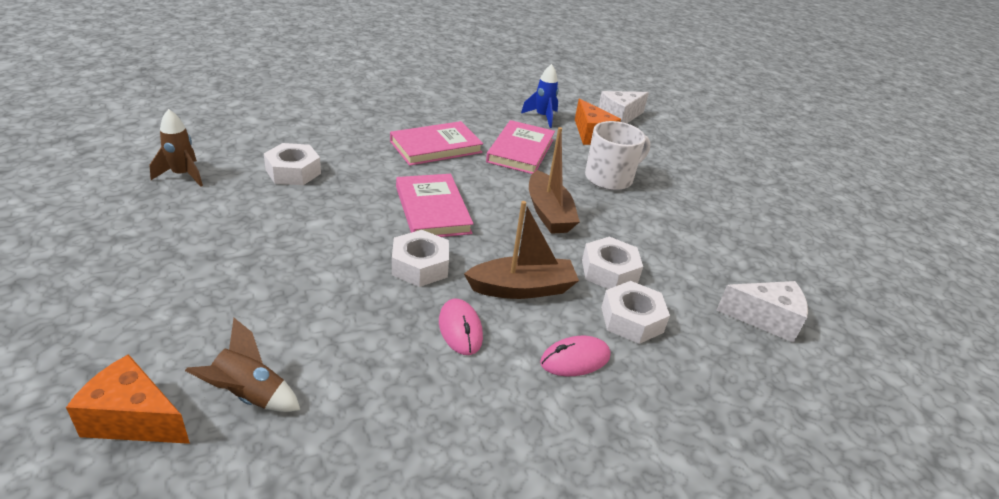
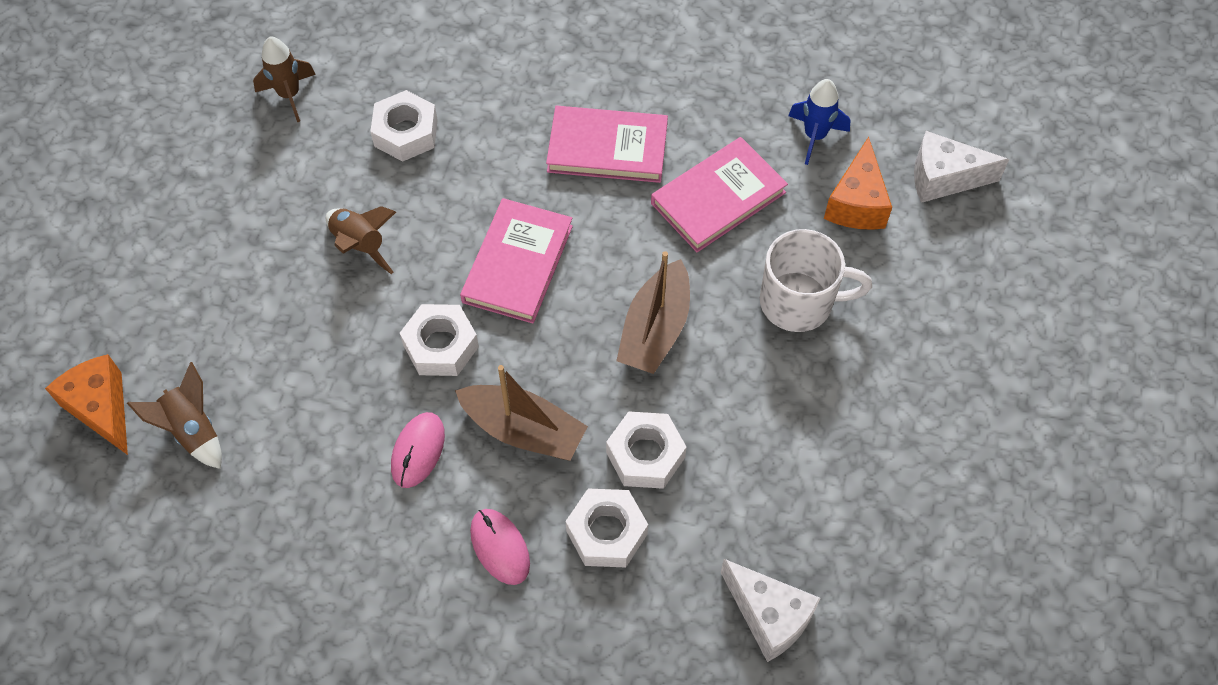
camera: 40 degrees right, 25 degrees up
(308, 233) = (360, 245): none -> brown rocket
(575, 359) = (500, 547): pink mouse -> pink mouse turned 45 degrees clockwise

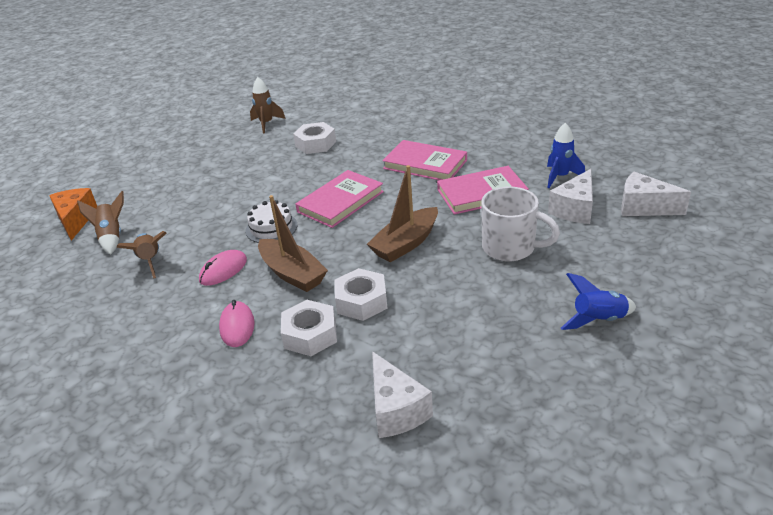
camera: 25 degrees right, 25 degrees down
(360, 245) = (259, 181): brown rocket -> brown rocket (150, 261)
(441, 346) = (271, 228): white nut -> white cake
(856, 203) = (575, 209): orange cheese -> white cheese
(948, 406) = (598, 320): none -> blue rocket

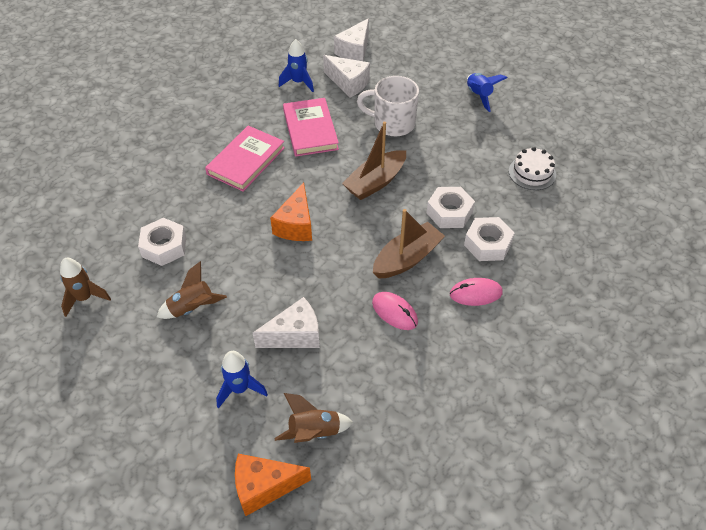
camera: 90 degrees left, 15 degrees up
(150, 261) = (369, 380): brown rocket -> brown rocket (192, 308)
(165, 198) = (240, 389): none -> blue rocket
(271, 228) = (329, 278): white cake -> white cake (532, 173)
(340, 202) = (296, 225): pink book -> orange cheese
(396, 410) = (562, 197): white cheese -> white cheese (295, 335)
(406, 243) = (375, 182): brown boat -> brown boat turned 90 degrees clockwise
(510, 248) = (392, 123): white mug -> white mug turned 105 degrees counterclockwise

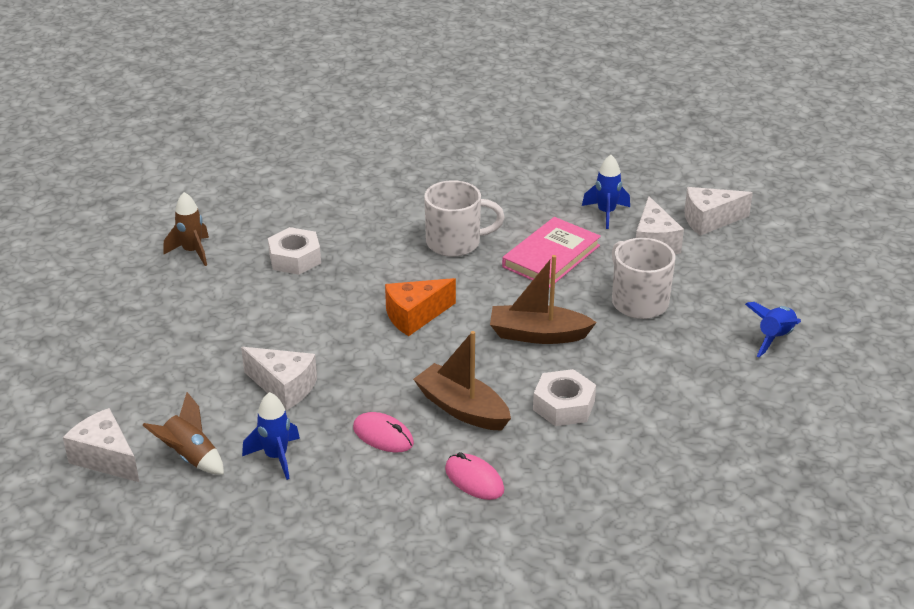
camera: 50 degrees right, 15 degrees down
(192, 308) = (246, 313): brown rocket -> none
(240, 389) = (191, 388): blue rocket -> blue rocket (276, 457)
(246, 161) = (455, 243): pink book -> white mug
(264, 487) = (106, 458): orange cheese -> white cheese
(394, 312) = (383, 436): pink mouse -> pink mouse turned 60 degrees counterclockwise
(407, 258) = (462, 408): brown boat -> brown boat turned 150 degrees counterclockwise
(487, 244) = (554, 455): white nut -> none
(532, 173) = (709, 437): white cake -> none

